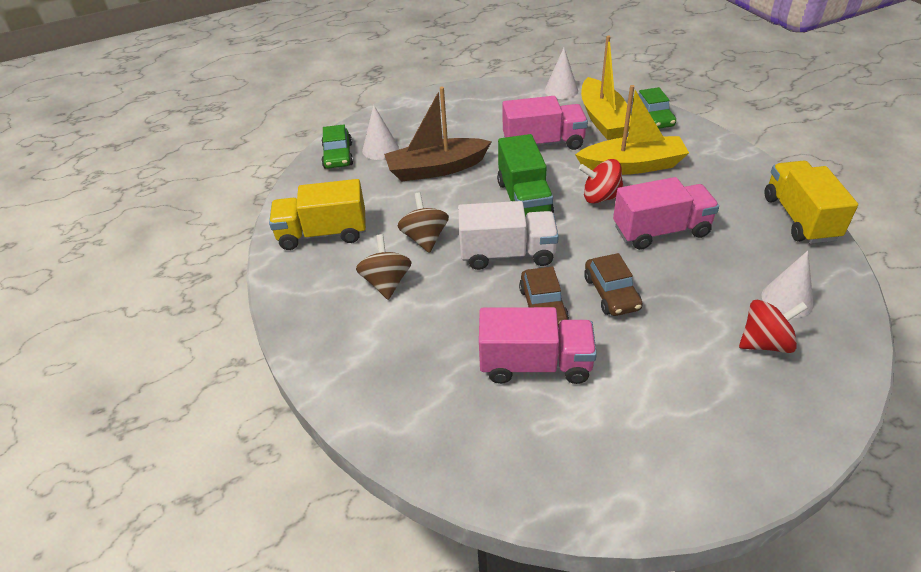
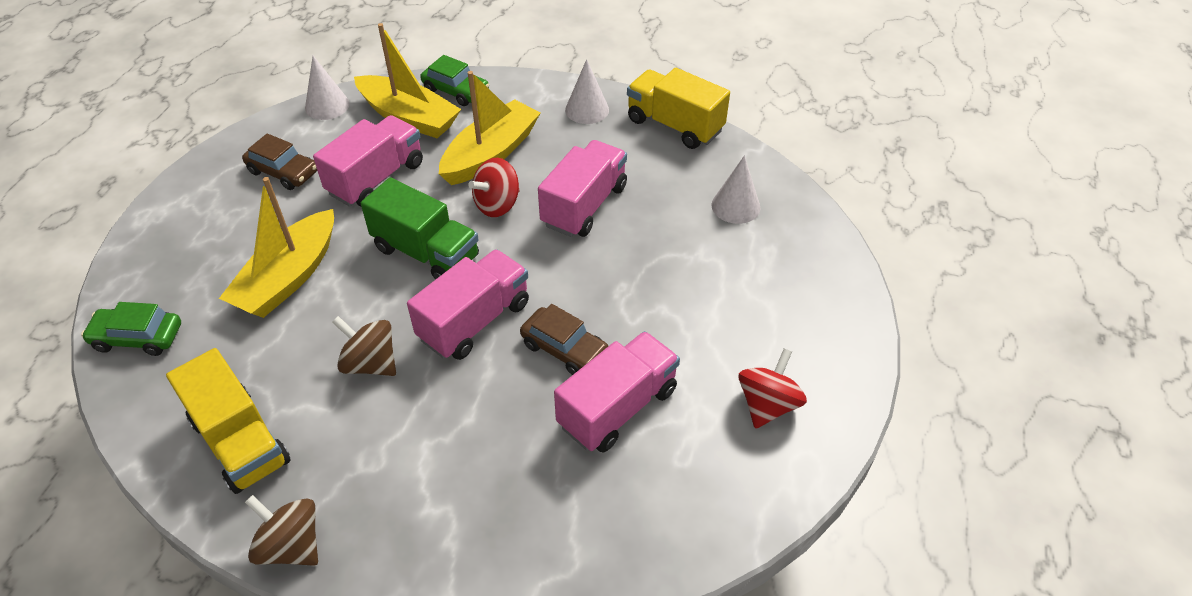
camera: 50 degrees left, 5 degrees up
(323, 233) = (240, 441): yellow truck -> yellow truck turned 75 degrees counterclockwise
(338, 156) = (138, 337): green car -> green car turned 150 degrees clockwise
(380, 149) = (187, 295): white cone -> white cone (587, 110)
(386, 282) = (386, 440): brown spinning top -> brown spinning top (291, 545)
(436, 169) = (289, 277): brown boat -> yellow boat
(507, 254) = (474, 321): white truck -> pink truck
(611, 293) = (607, 294): brown car -> brown car (283, 172)
(765, 343) = (757, 254): red spinning top -> red spinning top (767, 404)

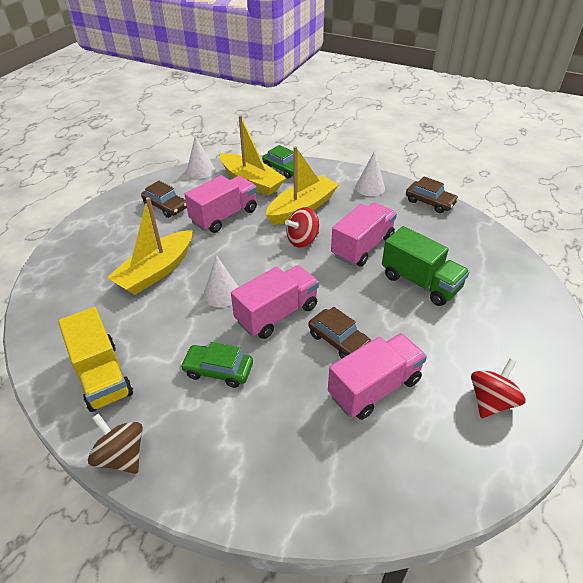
camera: 10 degrees right, 5 degrees down
(138, 337) = (51, 298): green car -> green car (218, 370)
(370, 363) = (200, 333): brown spinning top -> none
(426, 253) = (250, 265): green truck -> green truck (420, 282)
(674, 125) = (430, 202): yellow truck -> brown car
(735, 206) = (471, 258): white cone -> white cone (222, 293)

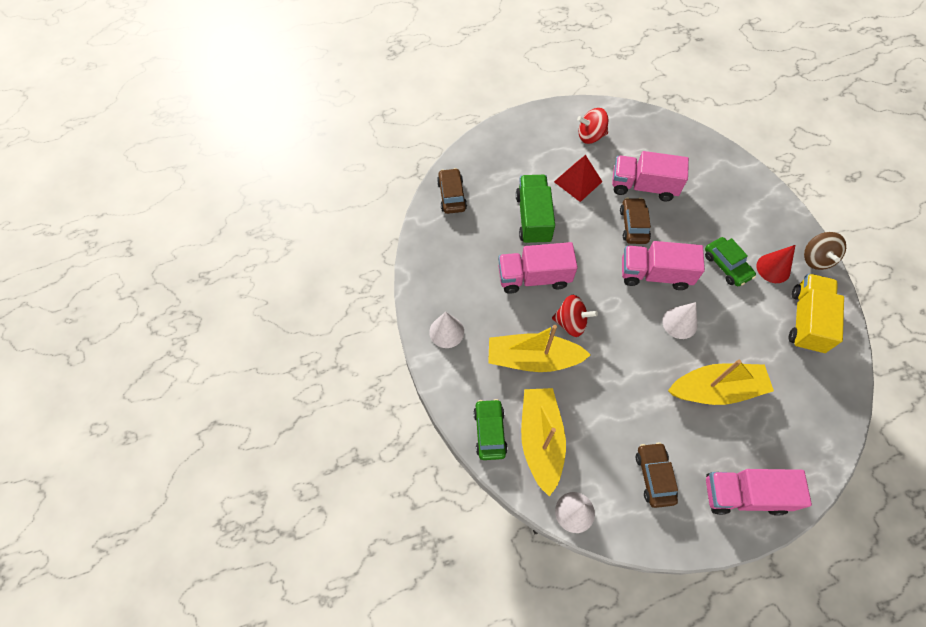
camera: 135 degrees left, 20 degrees up
(167, 404) = (773, 268): none -> red cone
(224, 216) = (609, 410): pink truck -> pink truck (744, 494)
(430, 202) = (425, 272): brown car -> brown car (451, 195)
(433, 341) = (578, 181): none -> red pyramid

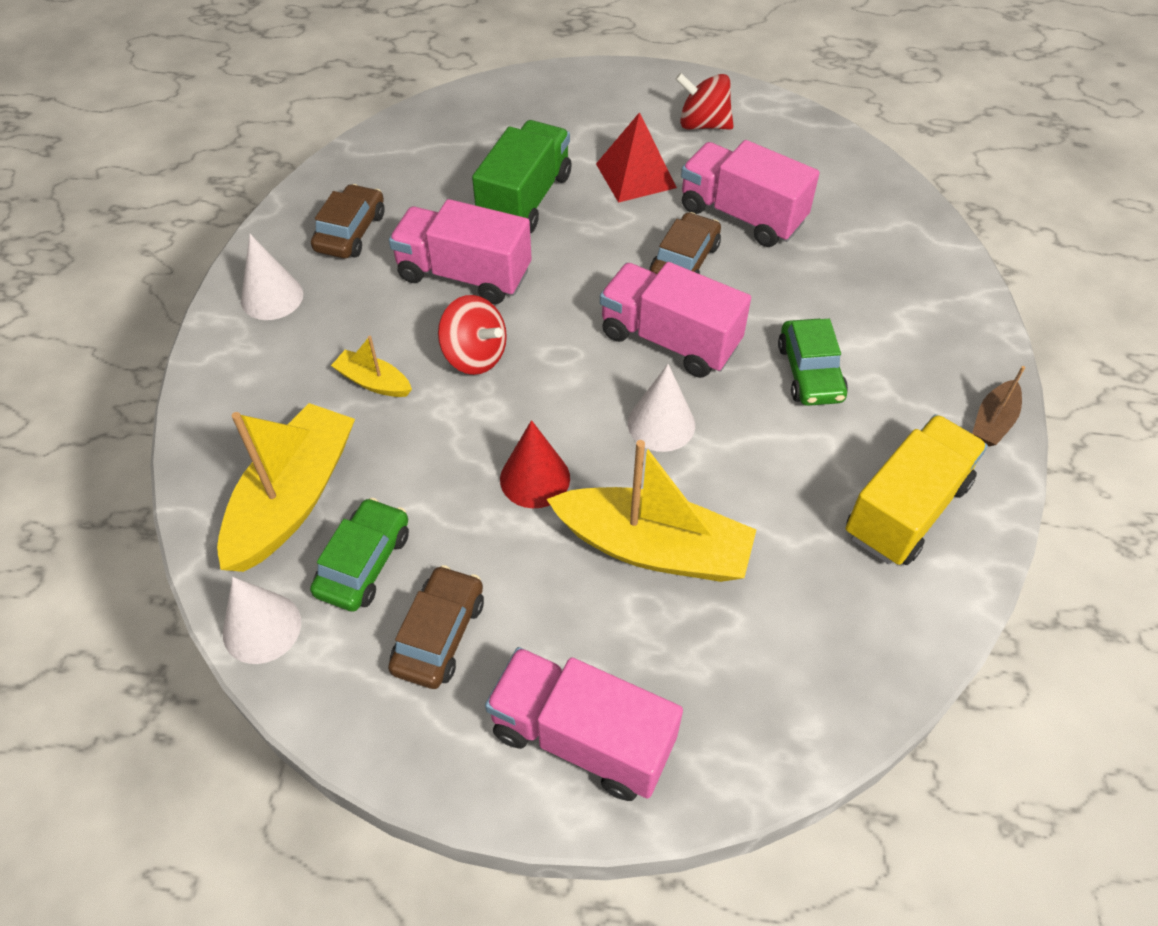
camera: 25 degrees right, 10 degrees down
(451, 195) = (423, 132): brown car -> brown car (350, 232)
(489, 432) = (224, 454): green car -> green car (364, 563)
(533, 359) = (373, 382): yellow boat -> yellow boat, size x0.48
(773, 268) = (897, 406): red cone -> red cone (535, 478)
(816, 259) = (993, 421): brown spinning top -> brown boat

